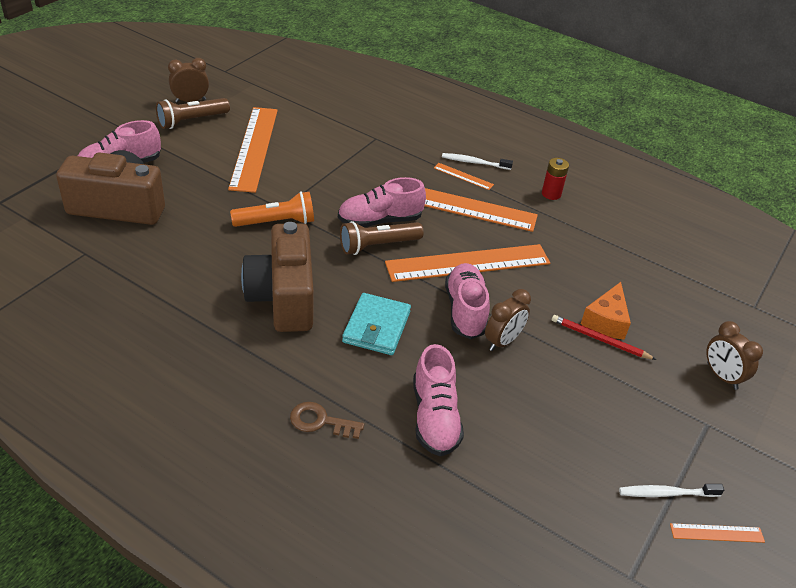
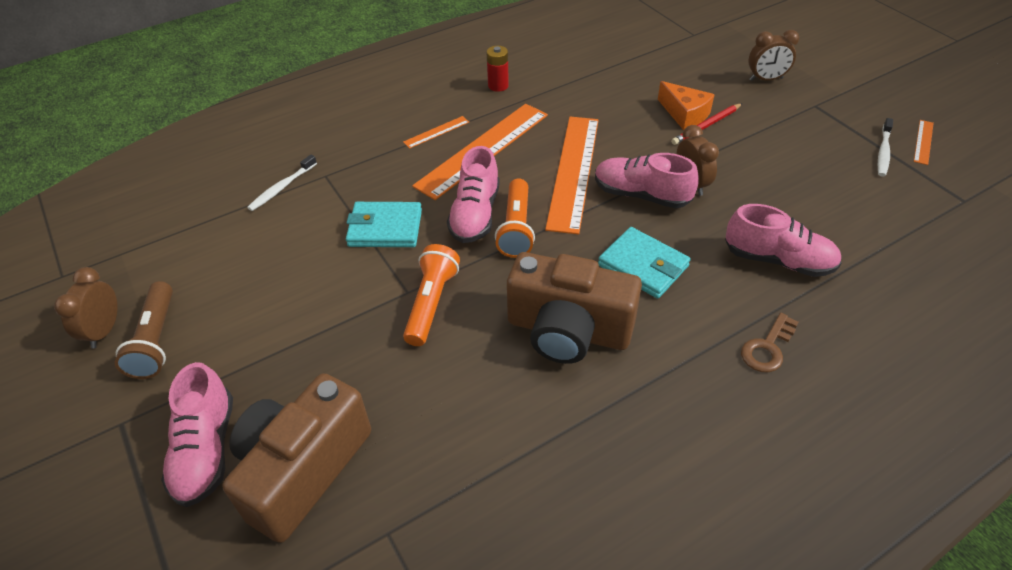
camera: 60 degrees left, 5 degrees up
(254, 148) = (268, 288): orange ruler -> none
(338, 181) = (385, 228): none -> turquoise wallet
(378, 246) = (516, 228): brown flashlight -> orange flashlight
(474, 162) = (418, 117): white toothbrush -> white toothbrush (282, 188)

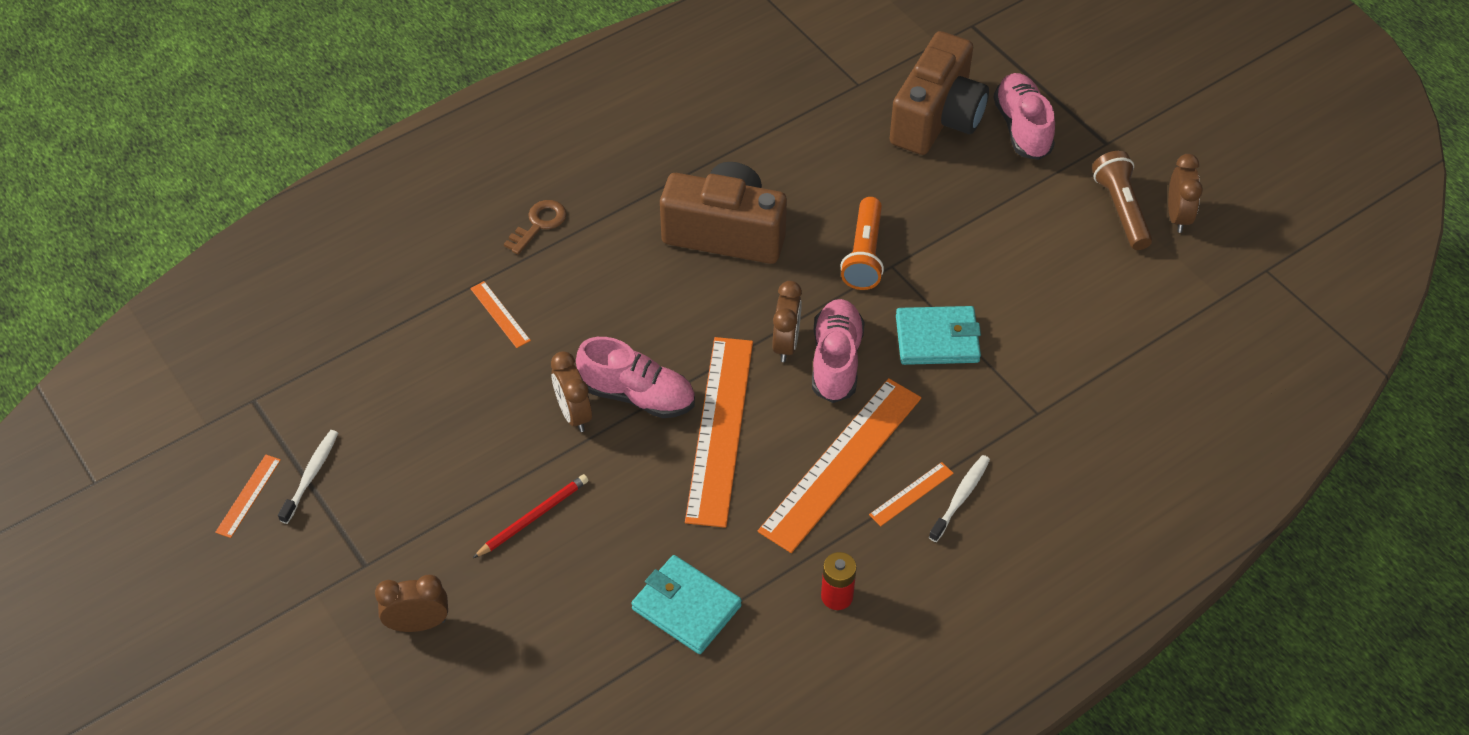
camera: 175 degrees right, 5 degrees up
(282, 188) = (1084, 392): white toothbrush -> white toothbrush (960, 497)
(516, 228) = (786, 344): orange flashlight -> brown clock
(643, 265) = (646, 303): turquoise wallet -> turquoise wallet (686, 607)
(685, 114) = (559, 540): orange cheese -> none
(778, 260) = (500, 314): pink shoe -> orange ruler

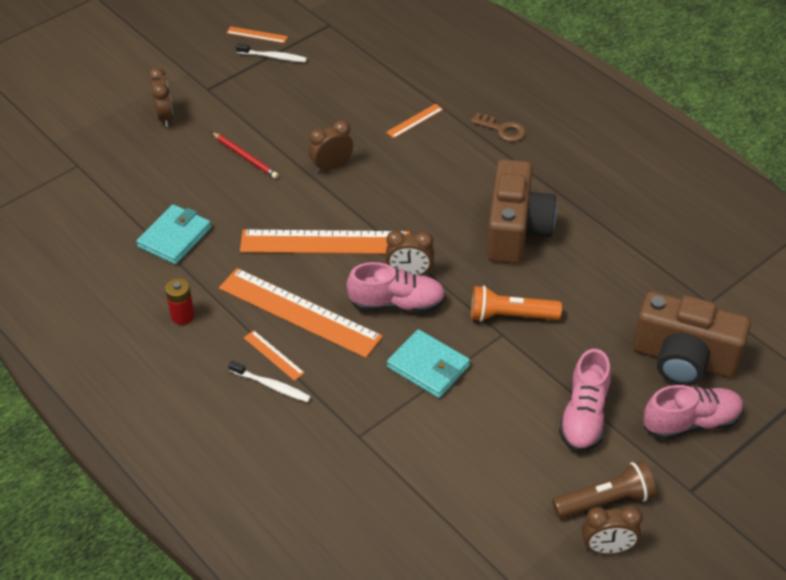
camera: 85 degrees right, 5 degrees down
(637, 395) = (351, 196): pink shoe -> pink shoe (584, 416)
(937, 339) = (428, 366): turquoise wallet -> turquoise wallet turned 45 degrees counterclockwise

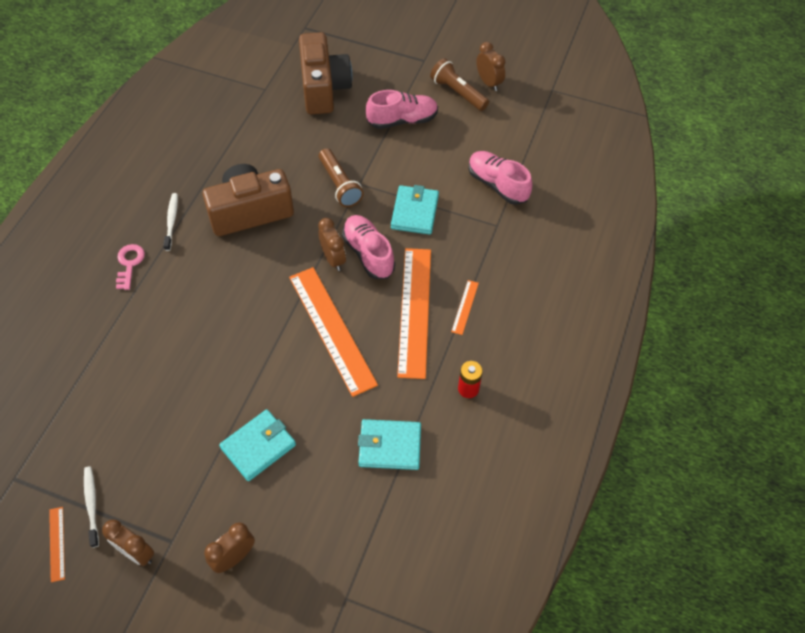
camera: 120 degrees left, 10 degrees up
(245, 157) = (258, 446): red pencil -> turquoise wallet
(271, 386) = (492, 294): white toothbrush -> white toothbrush (171, 221)
(332, 166) = (237, 369): brown clock -> brown clock (136, 552)
(414, 121) = (145, 332): orange ruler -> none
(502, 130) = (129, 264): brown key -> pink key
(510, 316) = (339, 185): orange flashlight -> brown flashlight
(691, 423) = (374, 72): pink shoe -> pink shoe (497, 185)

